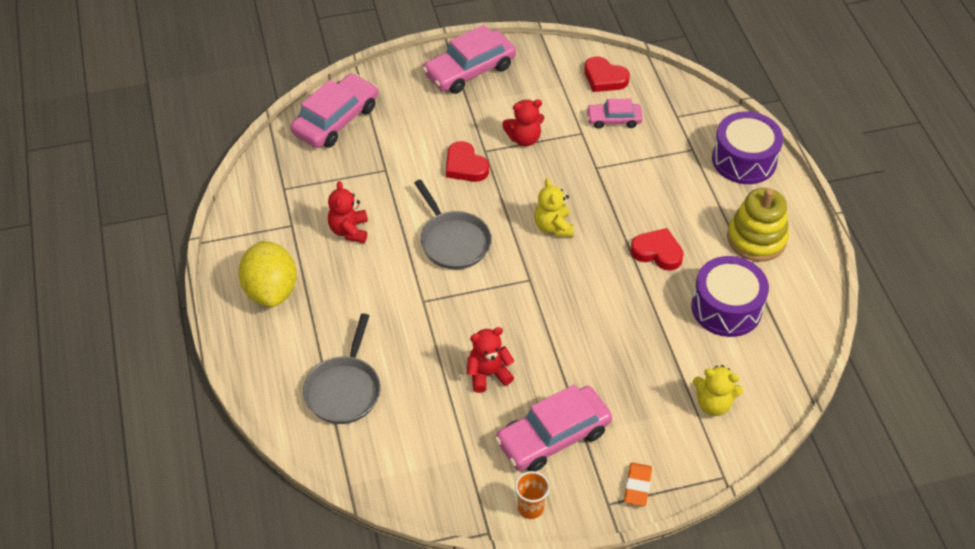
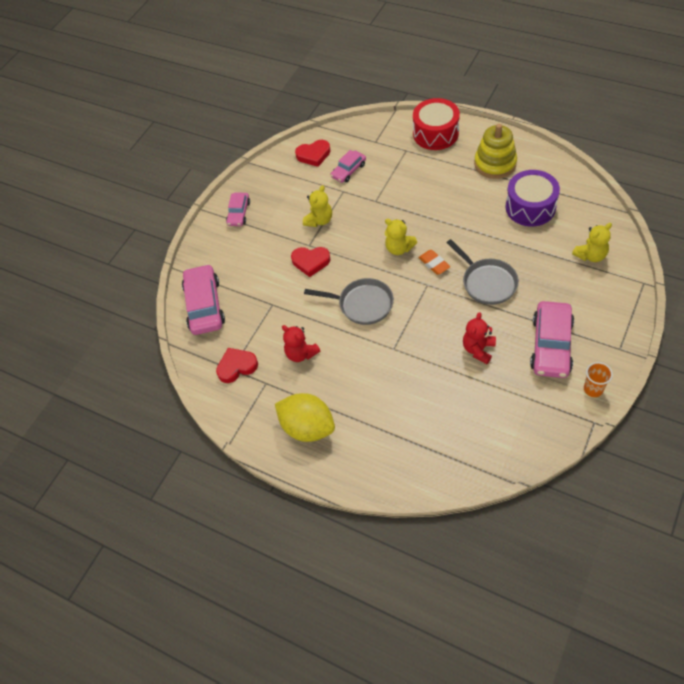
camera: 40 degrees left, 5 degrees up
(344, 389) = (424, 434): grey pan -> grey pan (487, 282)
(469, 70) = (239, 213): pink car -> pink car, size x0.57
(524, 138) = (319, 220): red teddy bear -> yellow teddy bear
(637, 486) = (619, 327): orange eraser -> orange eraser (434, 264)
(657, 252) = (463, 212): red heart -> red heart (237, 367)
(744, 160) = (435, 133): purple drum -> red drum

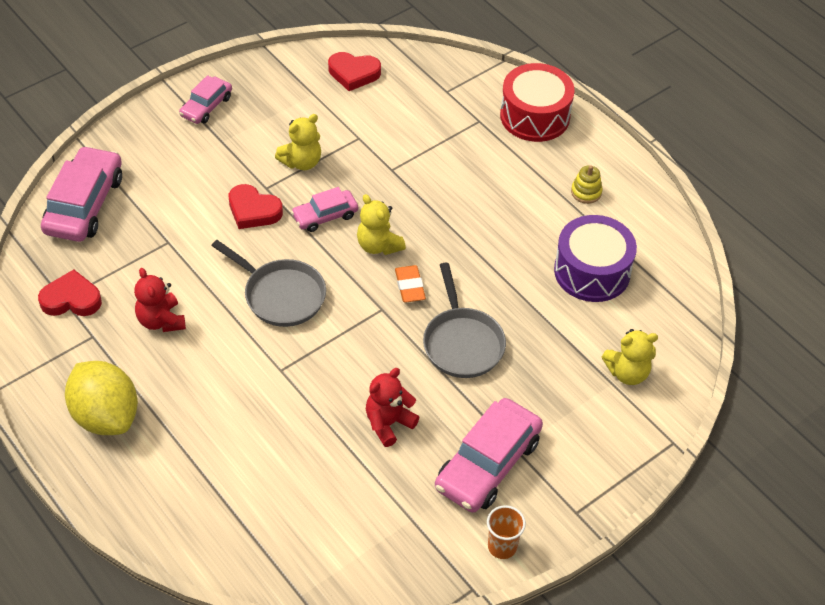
camera: 15 degrees right, 5 degrees down
(348, 170) = (384, 114): pink car -> pink car (325, 216)
(495, 164) = (586, 192): yellow stacking toy -> yellow stacking toy, size x0.48

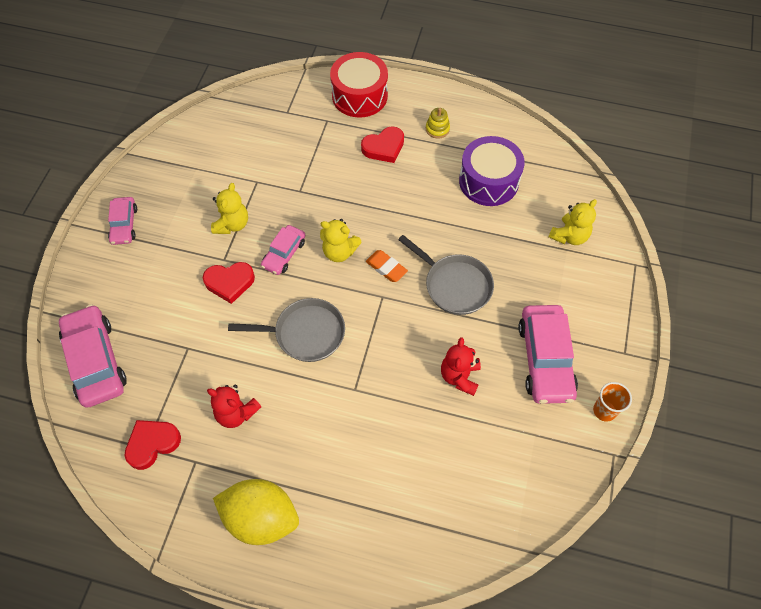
camera: 35 degrees left, 10 degrees up
(353, 73) = (211, 136): red heart -> red heart (384, 147)

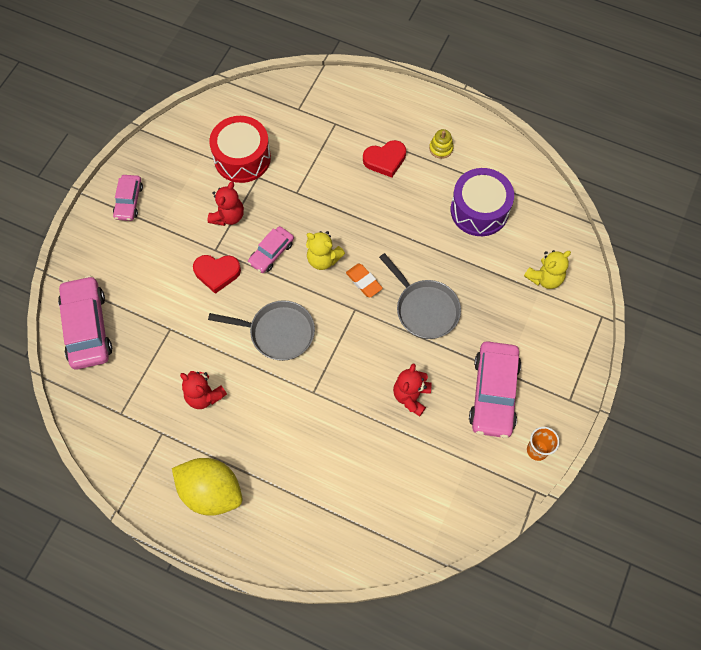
camera: 10 degrees right, 5 degrees up
(152, 444) = (127, 411): red heart -> none
(232, 224) = (228, 216): yellow teddy bear -> red teddy bear
(359, 96) = (371, 102): red drum -> red drum (242, 158)

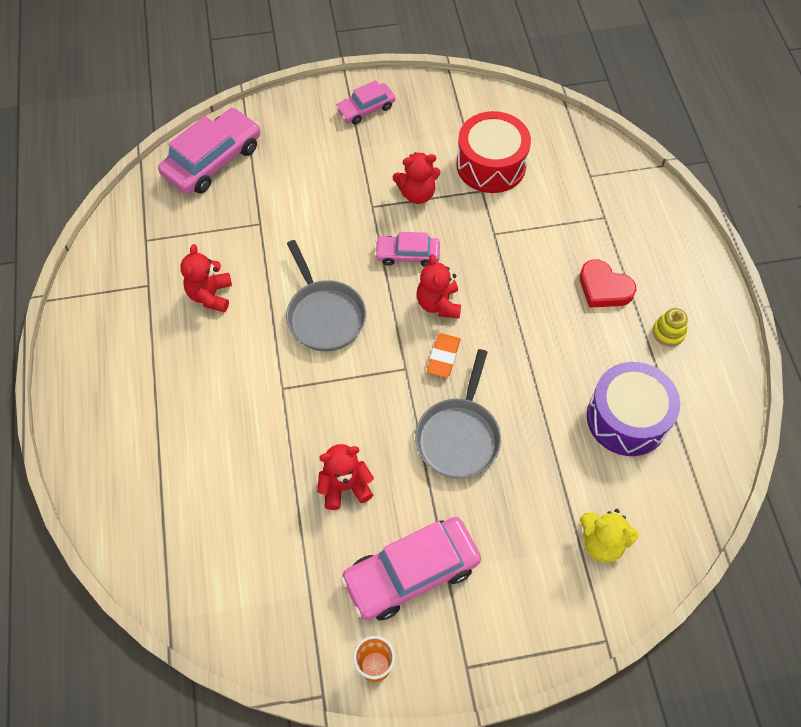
camera: 55 degrees right, 5 degrees down
(211, 492) = (114, 364): yellow lemon -> none
(217, 273) = (348, 223): red heart -> none
(323, 259) = (438, 304): yellow teddy bear -> red teddy bear

